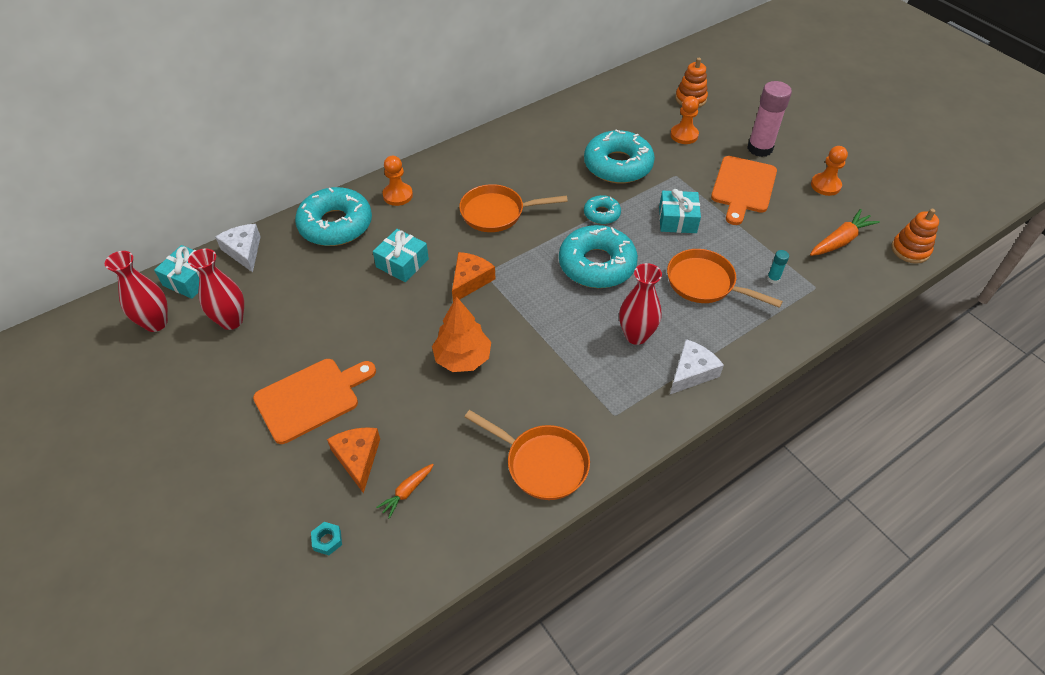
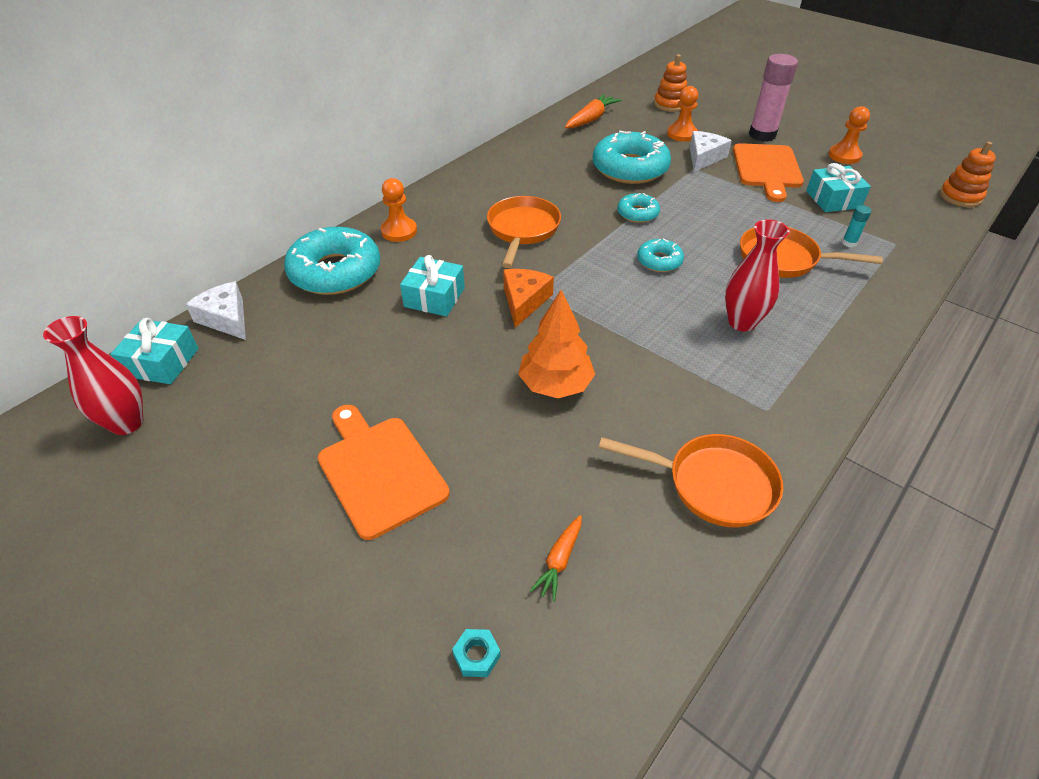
camera: 15 degrees left, 5 degrees down
(231, 321) = (235, 400): red vase -> none
(311, 398) = (379, 471): orange cutting board -> orange cutting board turned 75 degrees counterclockwise
(357, 458) = (474, 533): orange cheese -> none
(497, 213) = (522, 230): orange pan -> orange pan turned 120 degrees clockwise
(597, 265) = (659, 261): turquoise donut -> turquoise donut, size x0.50
(677, 220) = (719, 206): turquoise gift -> turquoise gift (833, 199)
(691, 372) = (824, 347): white cheese -> white cheese (704, 157)
(840, 240) = (890, 199): orange carrot -> orange carrot (591, 119)

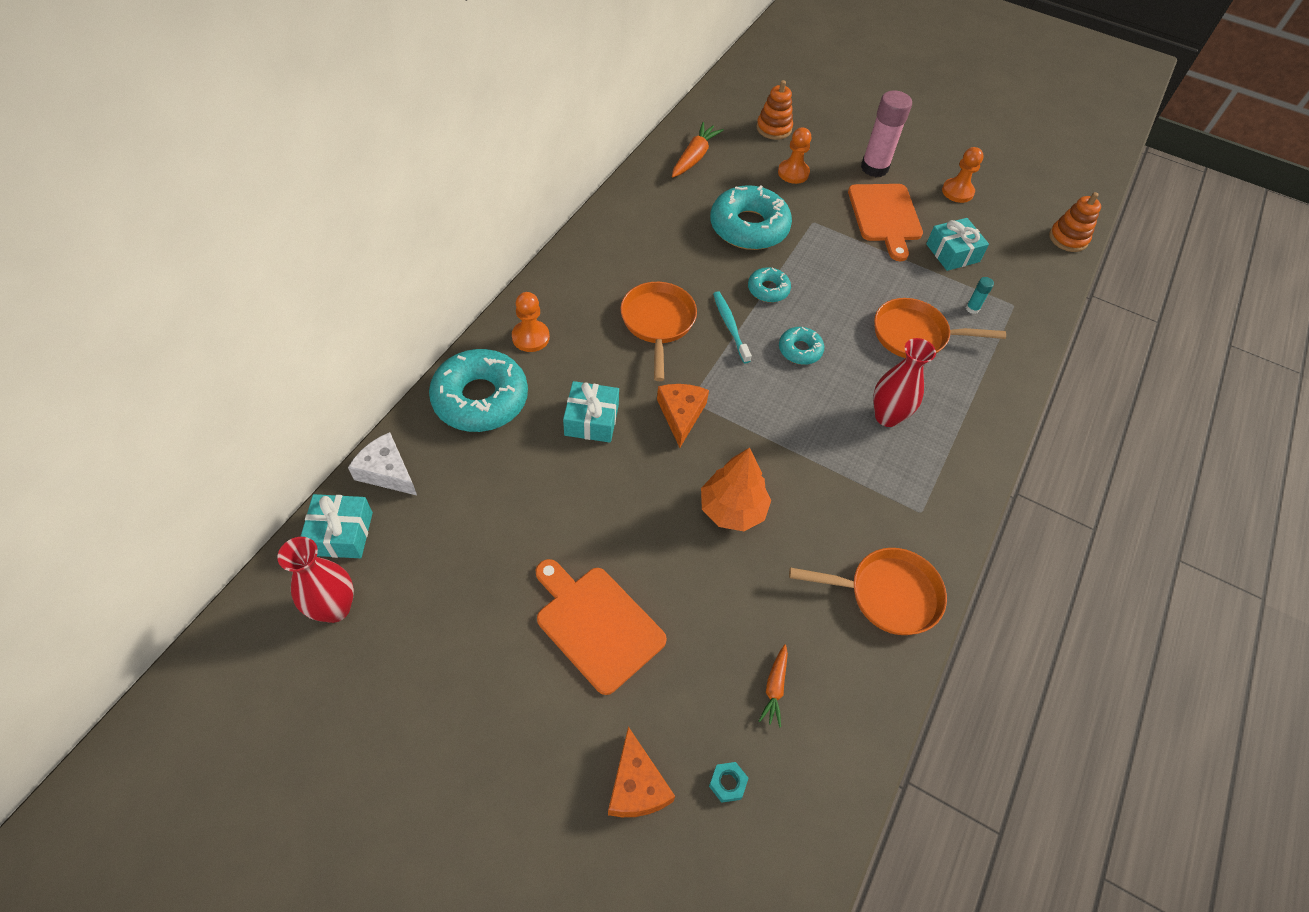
camera: 15 degrees left, 10 degrees up
(369, 640) = (636, 785): none -> orange cheese
(593, 238) = (730, 326): none -> turquoise toothbrush
(704, 157) = (821, 205): white cheese -> none

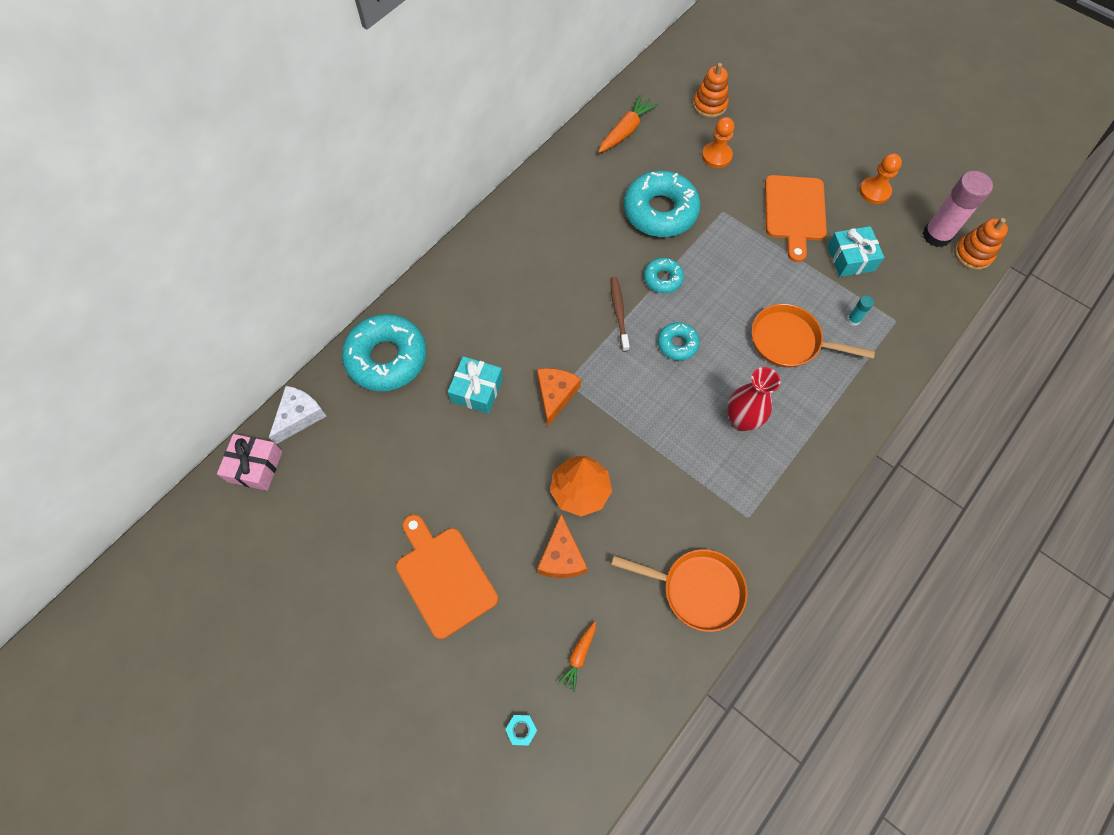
camera: 15 degrees right, 10 degrees up
(335, 608) = (241, 530): red vase -> none
(341, 533) = (255, 466): turquoise gift -> pink gift
(386, 472) = (299, 416): white cheese -> white cheese turned 75 degrees clockwise
(530, 337) = (440, 303): orange pawn -> none
(636, 785) = (448, 718): orange cheese -> orange cheese (562, 556)
(658, 323) = (554, 302): orange pan -> none
(730, 326) = (619, 312): turquoise toothbrush -> brown toothbrush
(874, 168) = (798, 157): pink glue stick -> pink glue stick (936, 235)

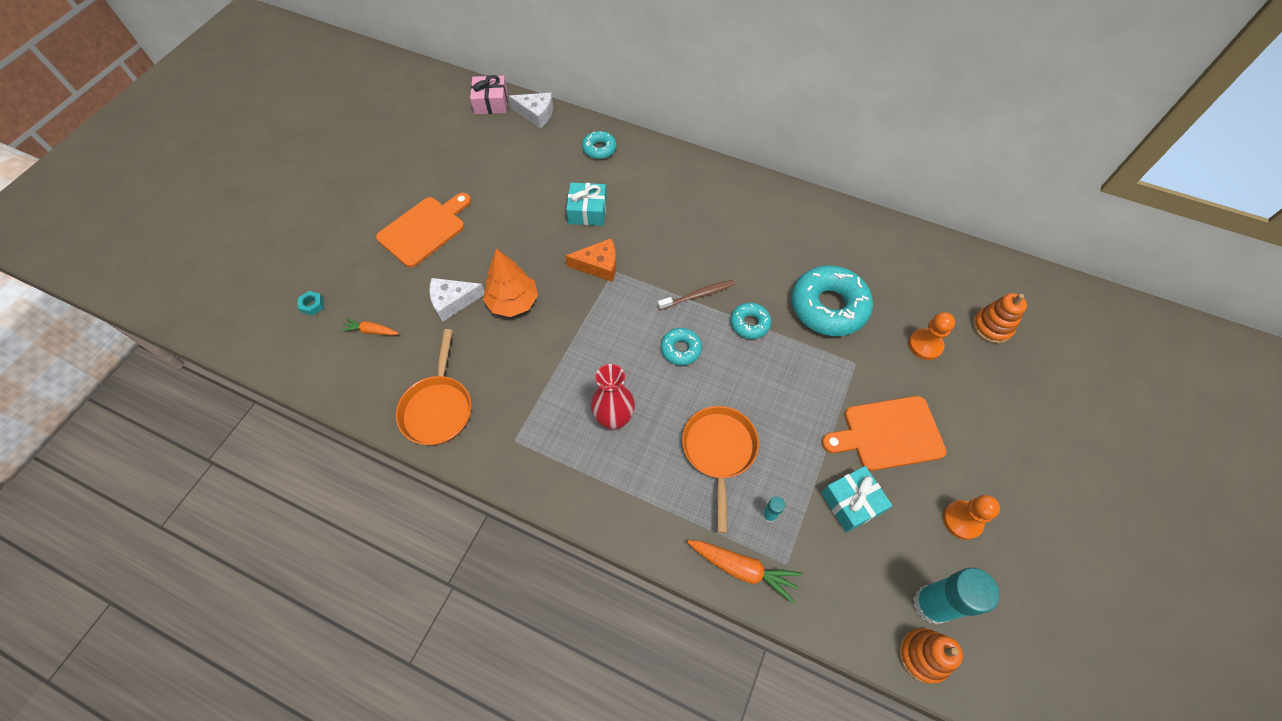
camera: 75 degrees right, 5 degrees down
(387, 358) = (599, 149): turquoise donut -> turquoise donut, size x0.50
(562, 556) = (453, 301): orange cheese -> white cheese
(626, 130) = (914, 259): orange carrot -> orange carrot (743, 569)
(936, 235) = (931, 604): pink glue stick -> turquoise glue stick

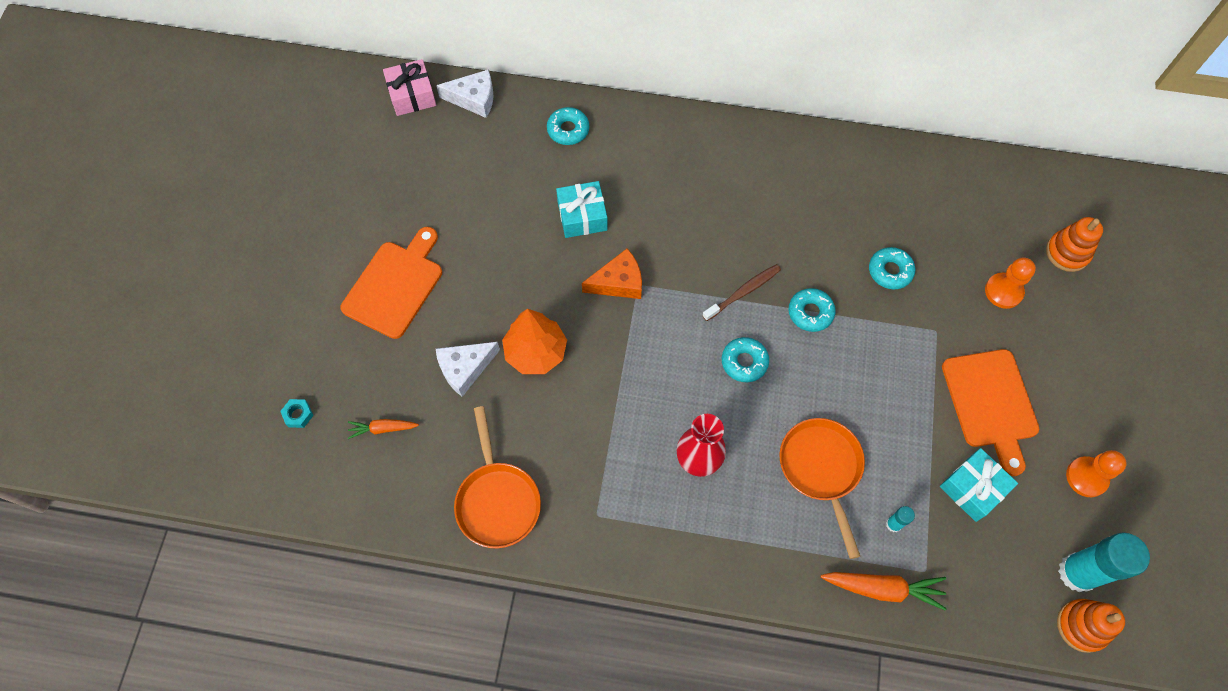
camera: 15 degrees left, 5 degrees up
(828, 307) = (890, 271): turquoise donut -> turquoise donut, size x0.50
(888, 434) = (991, 403): orange cutting board -> orange cutting board turned 75 degrees counterclockwise

